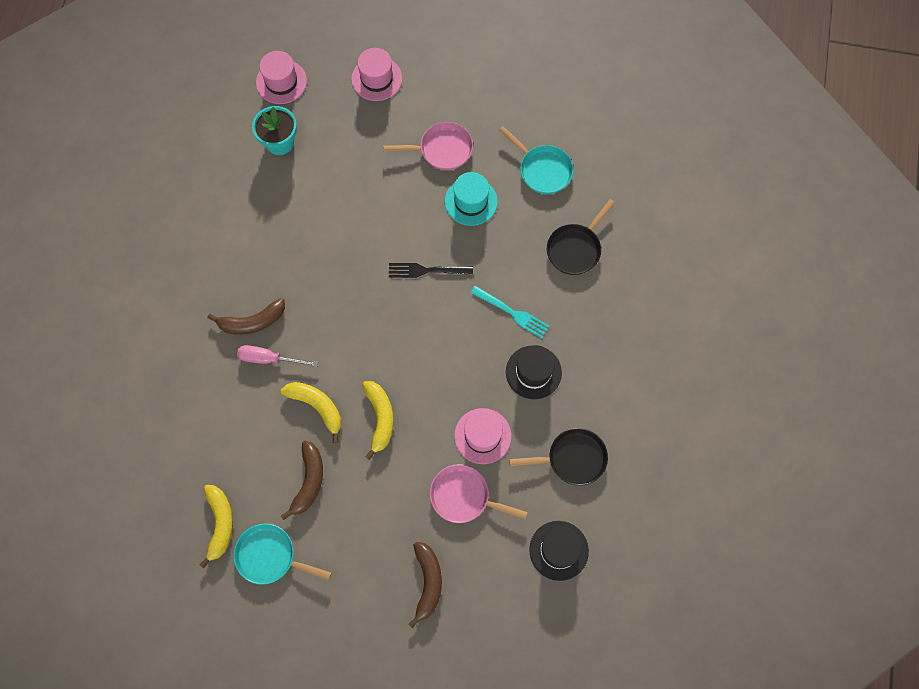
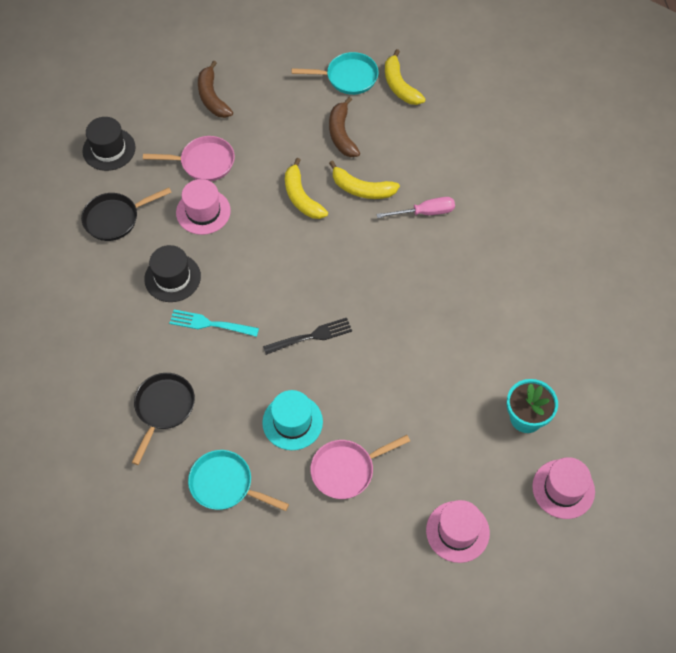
camera: 160 degrees right, 10 degrees down
(252, 322) = (457, 237): brown banana -> none

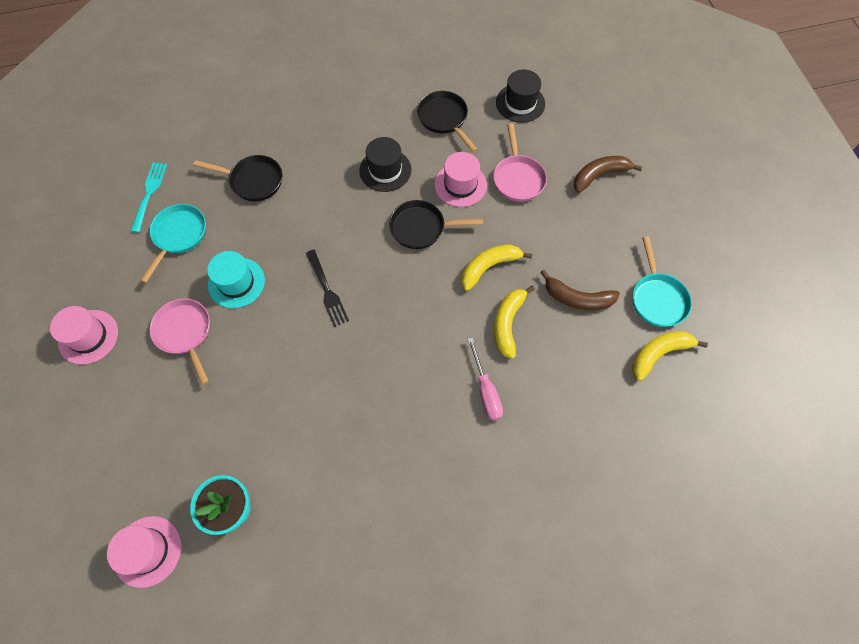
camera: 85 degrees right, 5 degrees up
(211, 324) = (338, 206): turquoise fork -> turquoise fork (149, 194)
(250, 249) = (421, 228): none -> black pan
(342, 134) = (577, 298): brown banana -> brown banana turned 150 degrees counterclockwise
(457, 531) = (113, 439): pink hat -> pink hat (88, 337)

